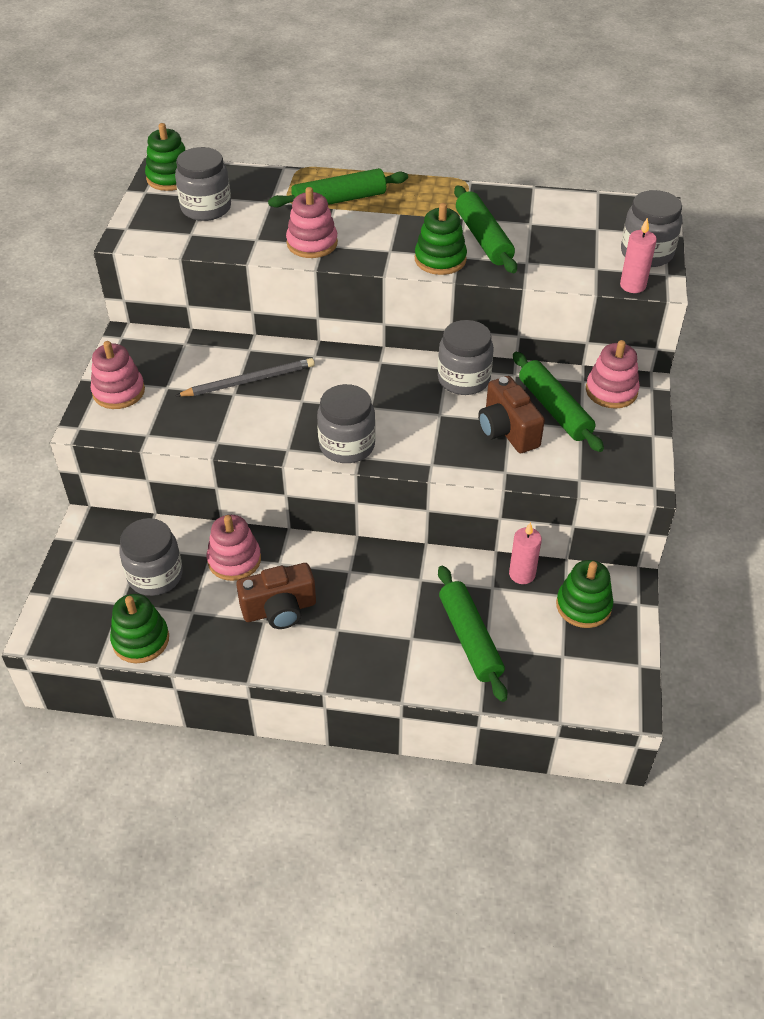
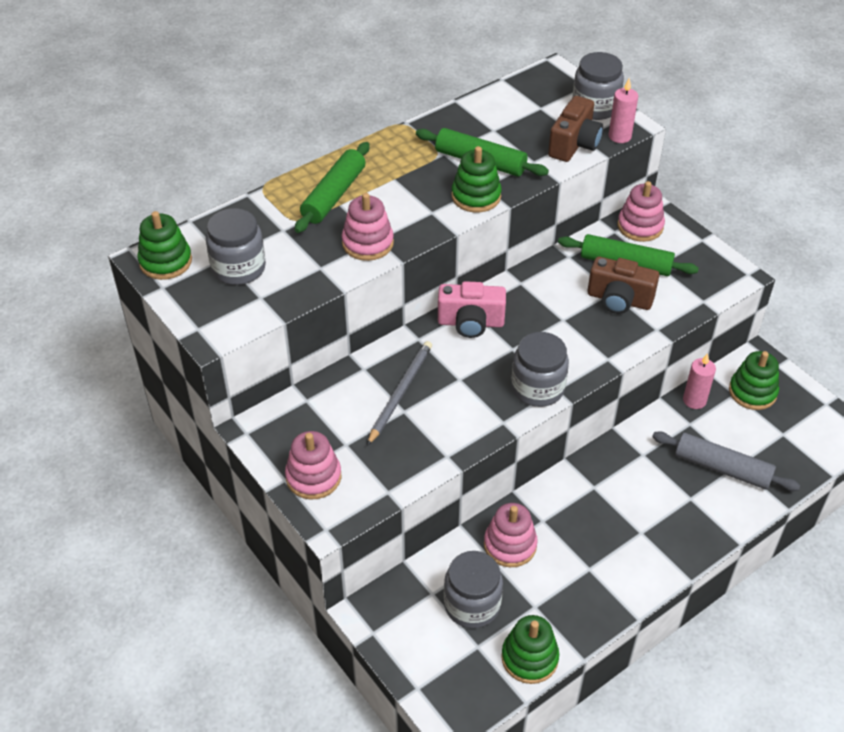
camera: 45 degrees left, 0 degrees up
(279, 610) = (588, 552): brown camera -> brown camera (574, 144)
(367, 370) = (470, 323): none -> pink camera
(463, 379) = (543, 283): grey jar -> none
(470, 638) = (722, 468): green rolling pin -> grey rolling pin

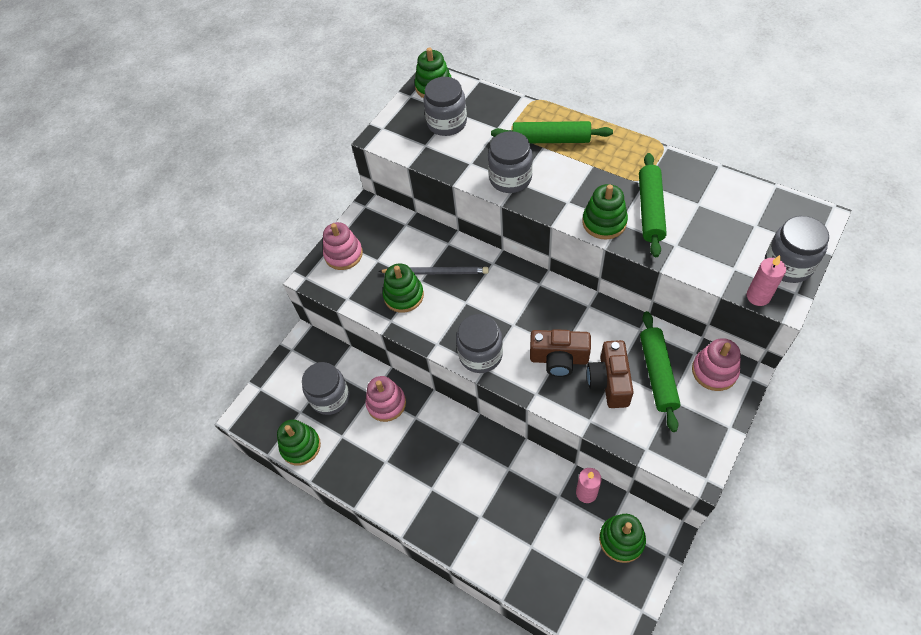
camera: 75 degrees right, 10 degrees up
(367, 243) = (510, 178): pink stacking toy -> grey jar
(417, 433) = (403, 296): none -> green stacking toy
(470, 323) = (526, 289): pink camera -> none
(574, 144) = (720, 266): brown camera -> brown camera (559, 359)
(722, 468) = (522, 534): grey rolling pin -> none

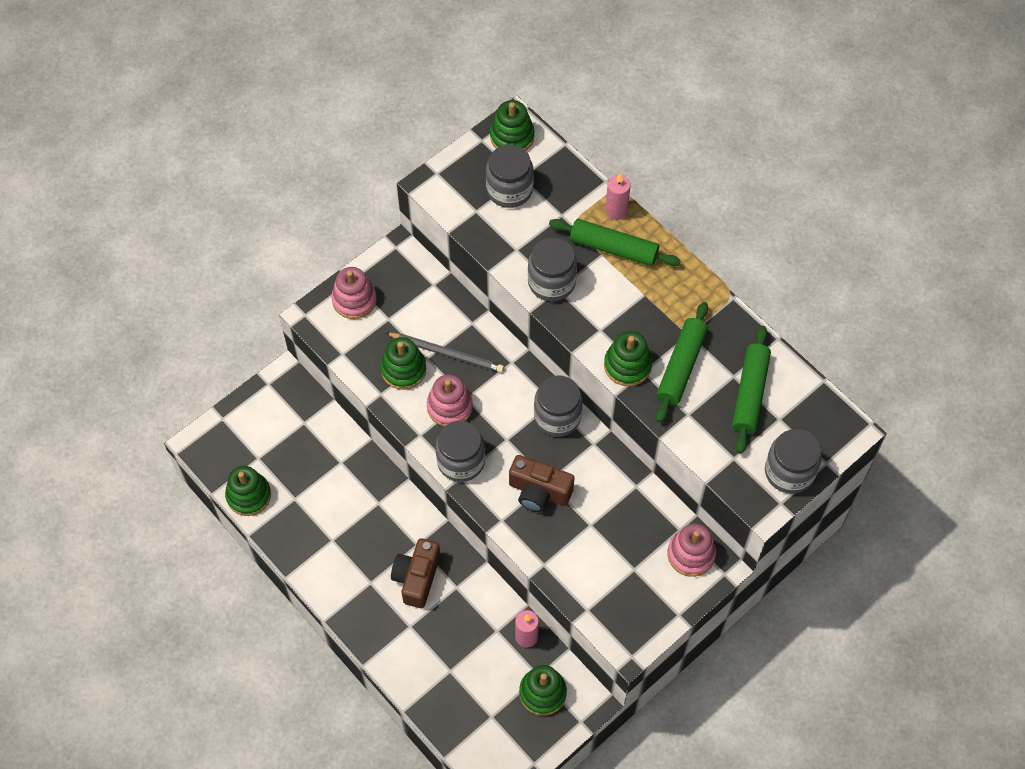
camera: 10 degrees right, 5 degrees up
(330, 397) = (295, 452): grey jar -> grey jar (557, 416)
(386, 403) = (352, 478): pink stacking toy -> pink stacking toy (449, 406)
(609, 382) = (580, 531): brown camera -> brown camera (417, 578)
(658, 374) = (632, 539): green rolling pin -> green rolling pin (750, 394)
(758, 296) = (742, 495): pink candle -> pink candle (616, 211)

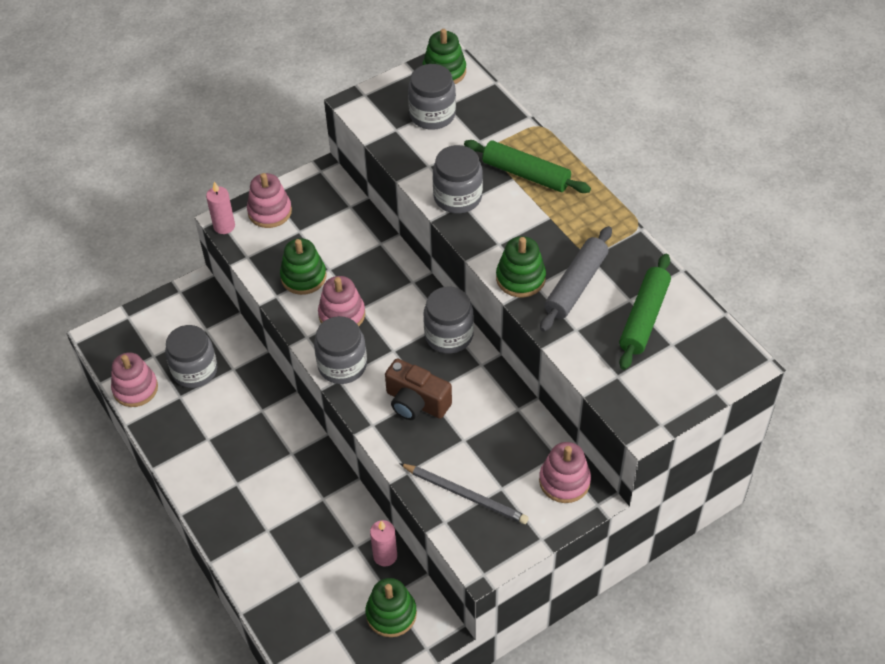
camera: 10 degrees right, 10 degrees down
(249, 495) = (135, 388): green stacking toy -> pink stacking toy
(417, 578) = (284, 485): brown camera -> none
(447, 353) = (349, 267): grey pencil -> grey pencil (465, 495)
(616, 211) = (534, 142): pink candle -> pink candle (224, 226)
(681, 366) = (575, 285): green rolling pin -> grey rolling pin
(789, 471) = (675, 395): grey jar -> grey jar (195, 370)

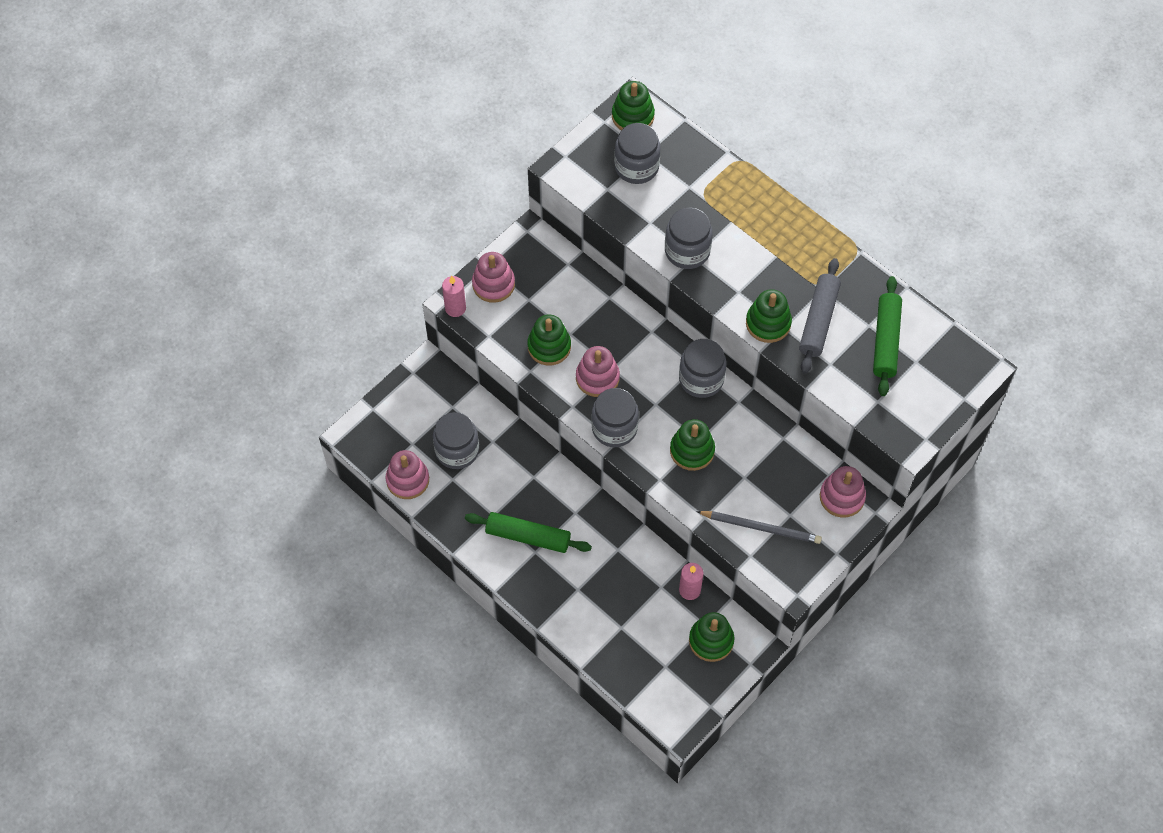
camera: 15 degrees left, 10 degrees up
(416, 402) = (692, 450): brown camera -> green stacking toy
(526, 174) = (742, 214): green rolling pin -> green rolling pin (528, 536)

